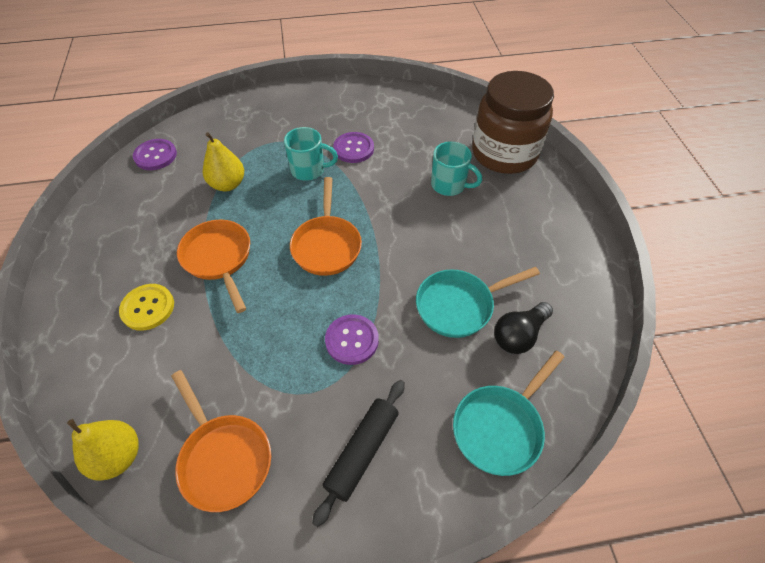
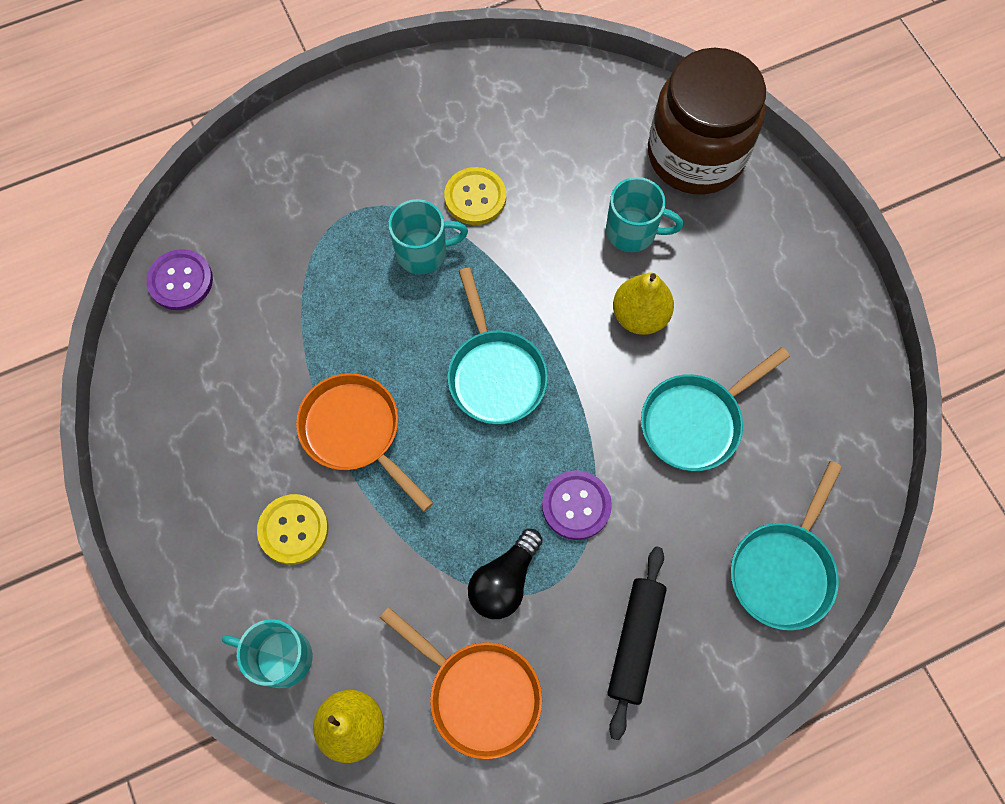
camera: 15 degrees left, 15 degrees up
(94, 390) = (281, 657): none -> turquoise mug
(228, 184) = (314, 306): yellow pear -> yellow pear (639, 316)
(327, 245) = (495, 374): orange pan -> turquoise pan
(353, 149) = (475, 197): purple button -> yellow button
(519, 335) = (779, 444): black light bulb -> black light bulb (504, 581)

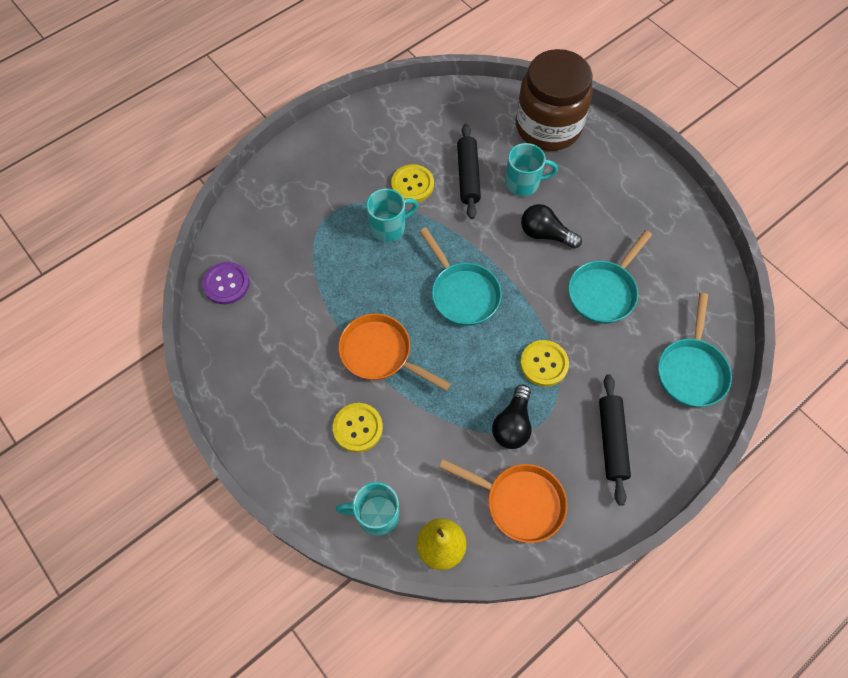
camera: 15 degrees left, 5 degrees down
(557, 203) = (468, 176): none -> black rolling pin
(576, 505) = (544, 364): purple button -> yellow button
(639, 316) = (545, 234): yellow pear -> black light bulb

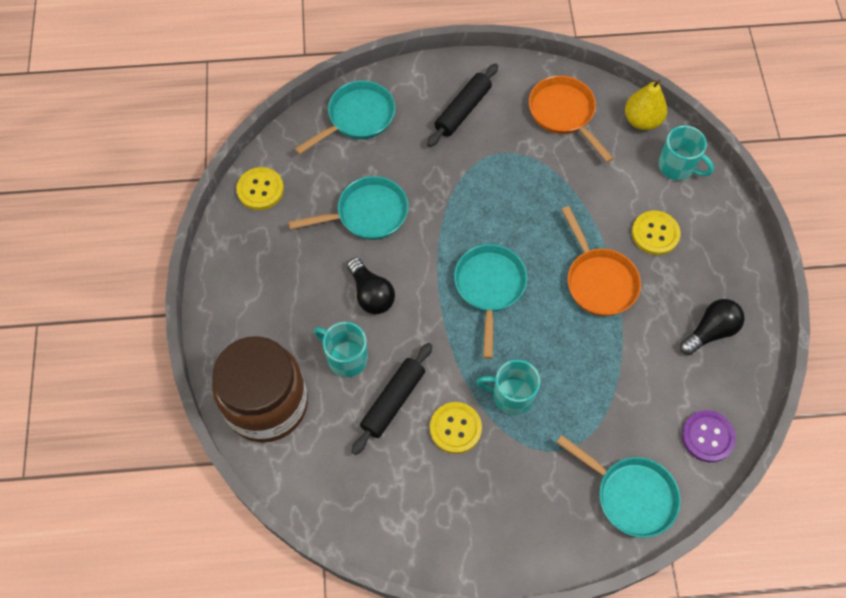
camera: 145 degrees left, 0 degrees up
(263, 214) = (630, 495): none -> turquoise pan
(512, 424) = (528, 164): black light bulb -> black light bulb (710, 331)
(544, 364) = (467, 190): yellow button -> yellow button (260, 189)

